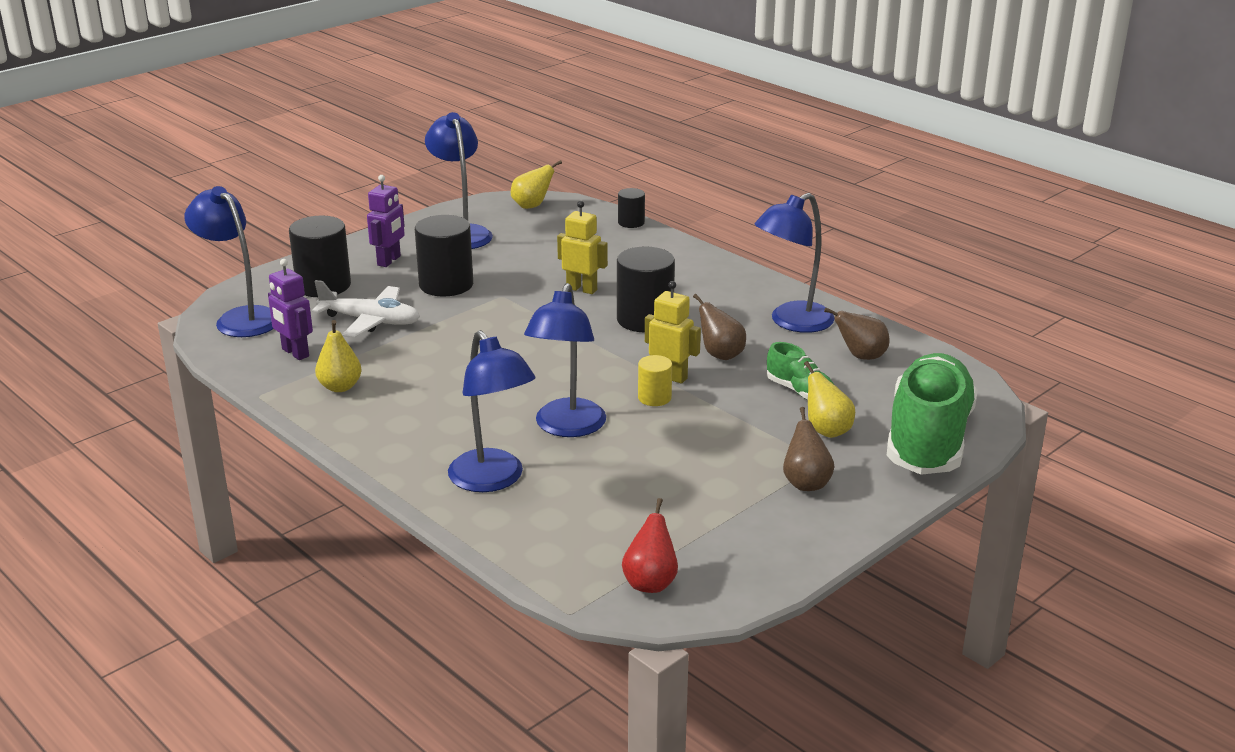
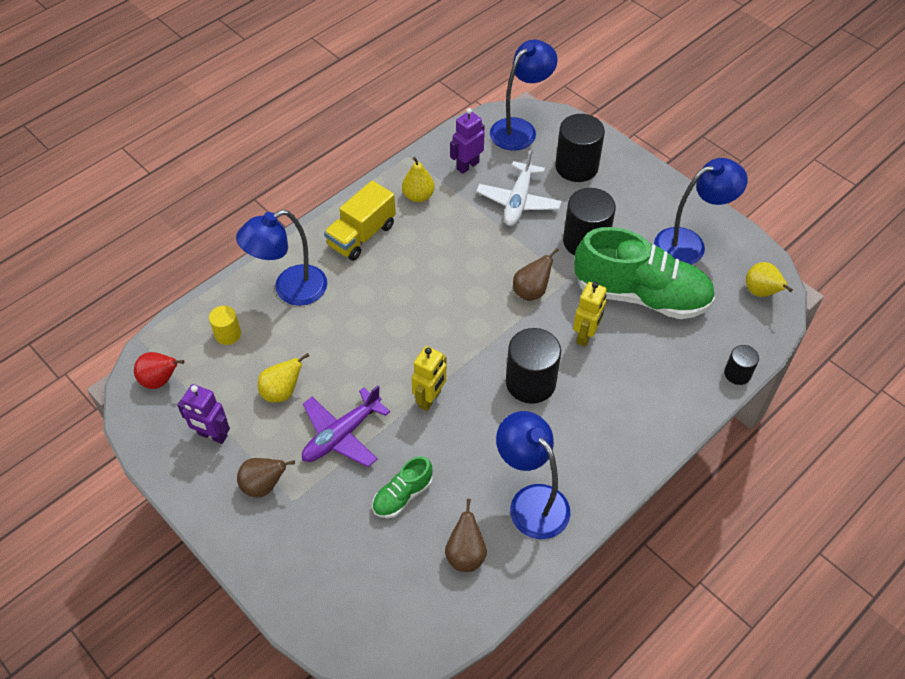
camera: 90 degrees right, 25 degrees up
(389, 261) = (626, 201): purple robot -> purple robot (212, 435)
(402, 427) = (361, 235): none -> yellow truck
(567, 427) = (355, 330): blue lamp -> none
(654, 398) = (396, 387): yellow cylinder -> yellow cylinder (228, 334)
(720, 355) = (467, 438): brown pear -> brown pear (531, 291)
(726, 432) = (342, 435): none -> purple plane
(826, 430) = (338, 509): yellow pear -> yellow pear (282, 392)
(928, 440) = (318, 589): green shoe -> green shoe (641, 295)

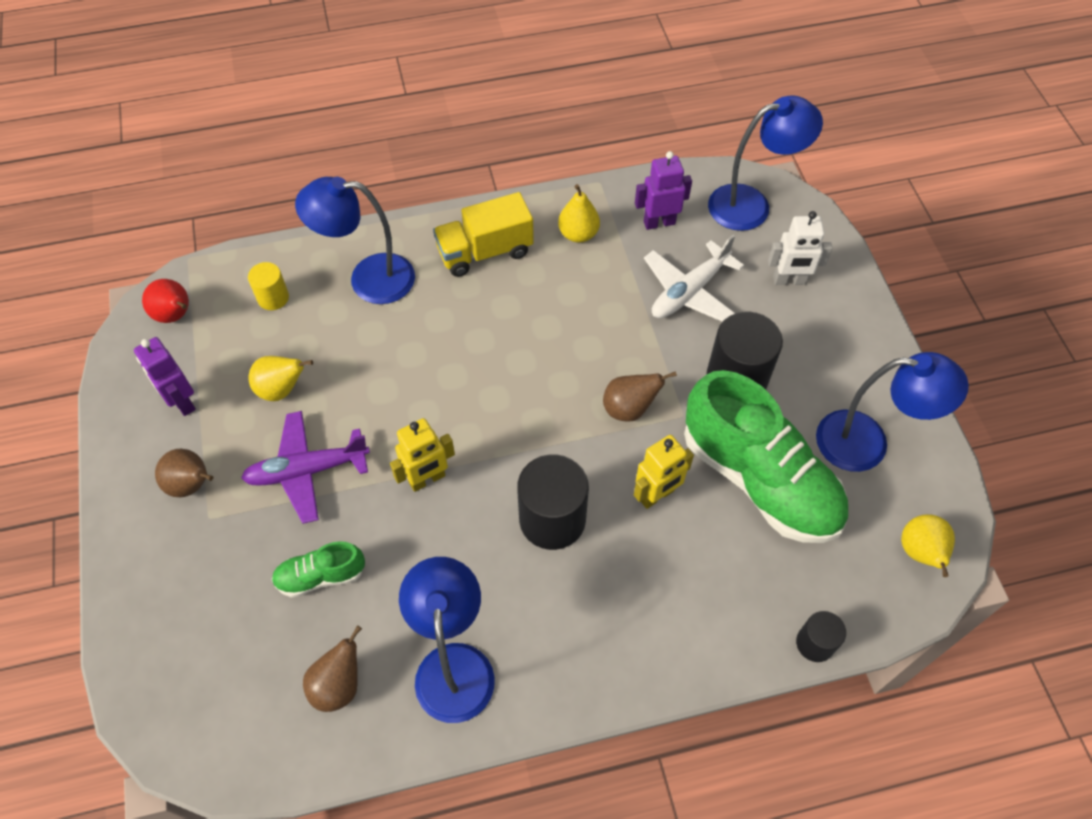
camera: 30 degrees right, 5 degrees up
(576, 167) = (789, 281): black cylinder -> white robot

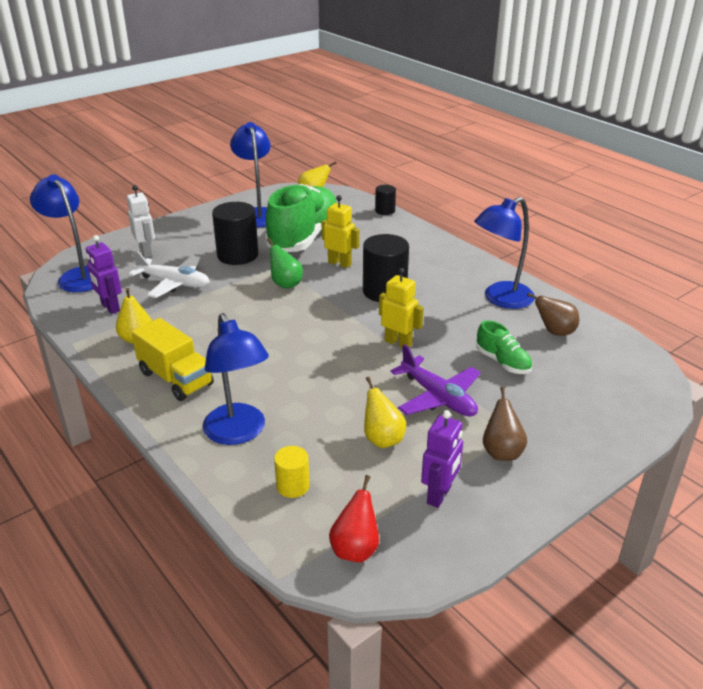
camera: 115 degrees left, 25 degrees down
(629, 408) = (285, 284): brown pear -> green pear

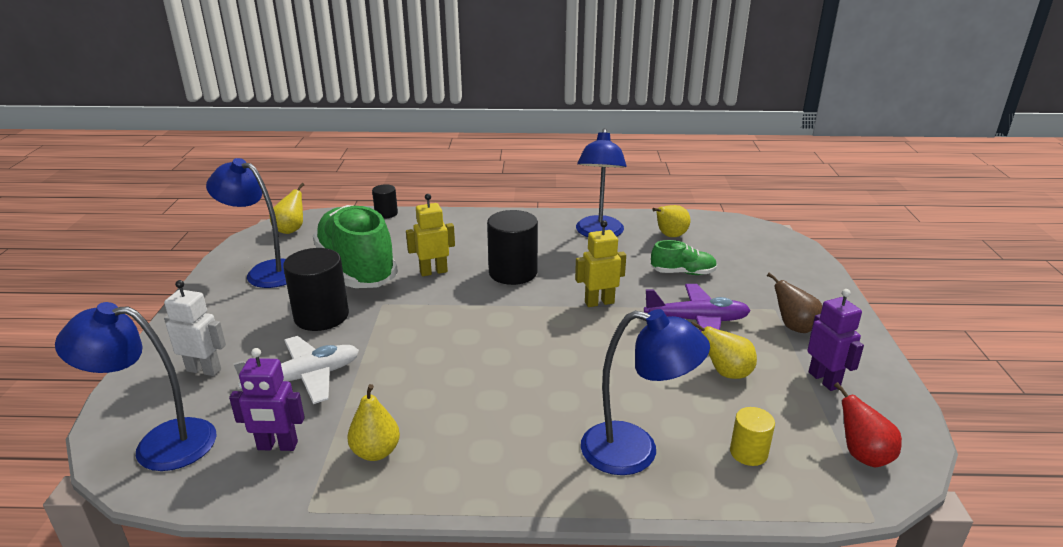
camera: 50 degrees left, 5 degrees down
(176, 379) = (492, 454): yellow truck -> none
(285, 284) = (421, 313): green pear -> none
(554, 332) = (670, 236): brown pear -> yellow pear

